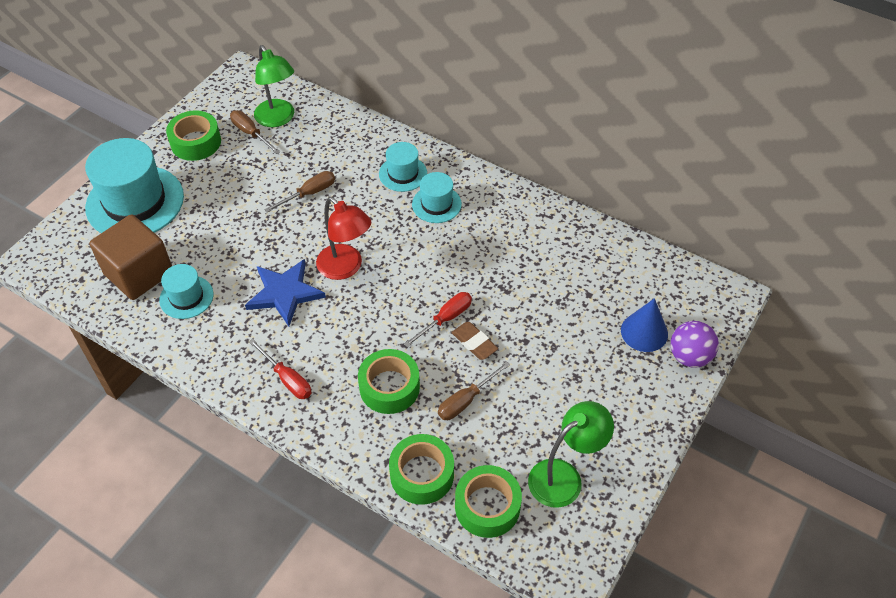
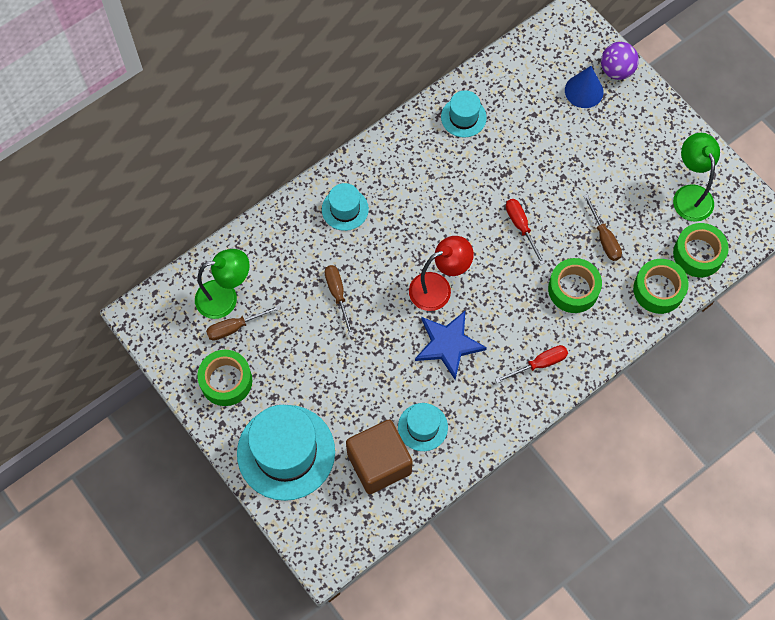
camera: 70 degrees left, 15 degrees up
(436, 204) = (393, 193): turquoise hat -> turquoise hat (463, 117)
(474, 343) = (552, 214): brown eraser -> none

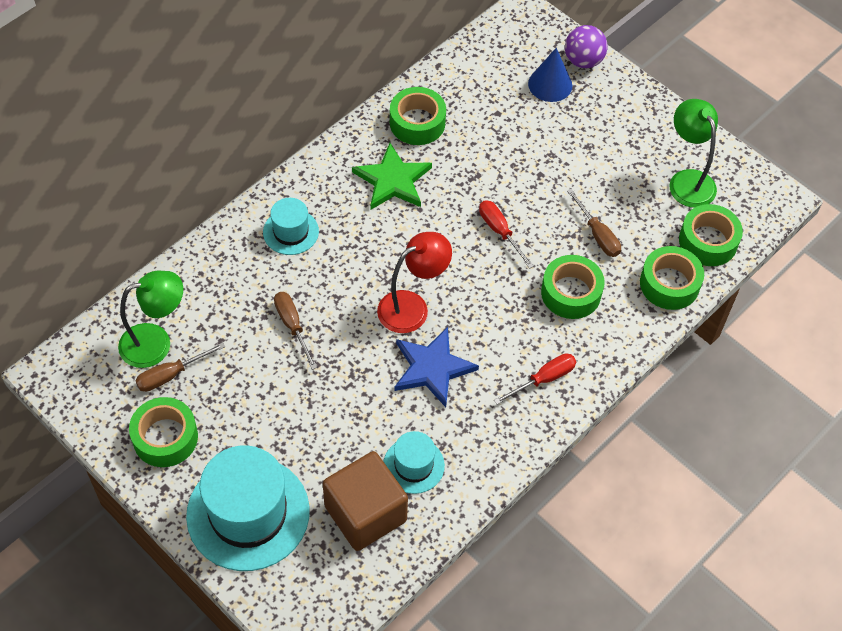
camera: 10 degrees left, 10 degrees down
(436, 170) = (393, 180): none -> green star
(463, 117) = (417, 123): turquoise hat -> green tape

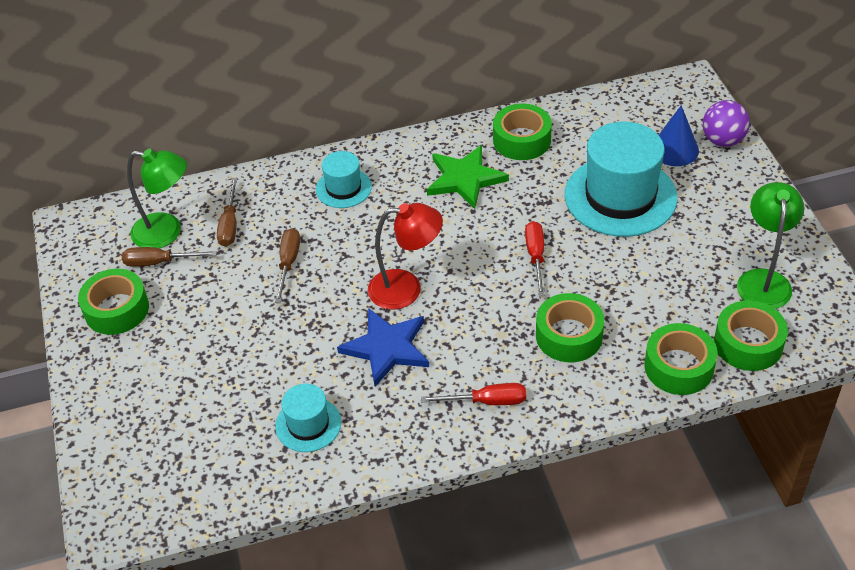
camera: 35 degrees right, 10 degrees down
(248, 513) = (135, 400): turquoise hat -> turquoise hat (620, 196)
(365, 513) = (234, 446): brown cube -> none
(597, 234) = (632, 294): brown screwdriver -> brown screwdriver (230, 225)

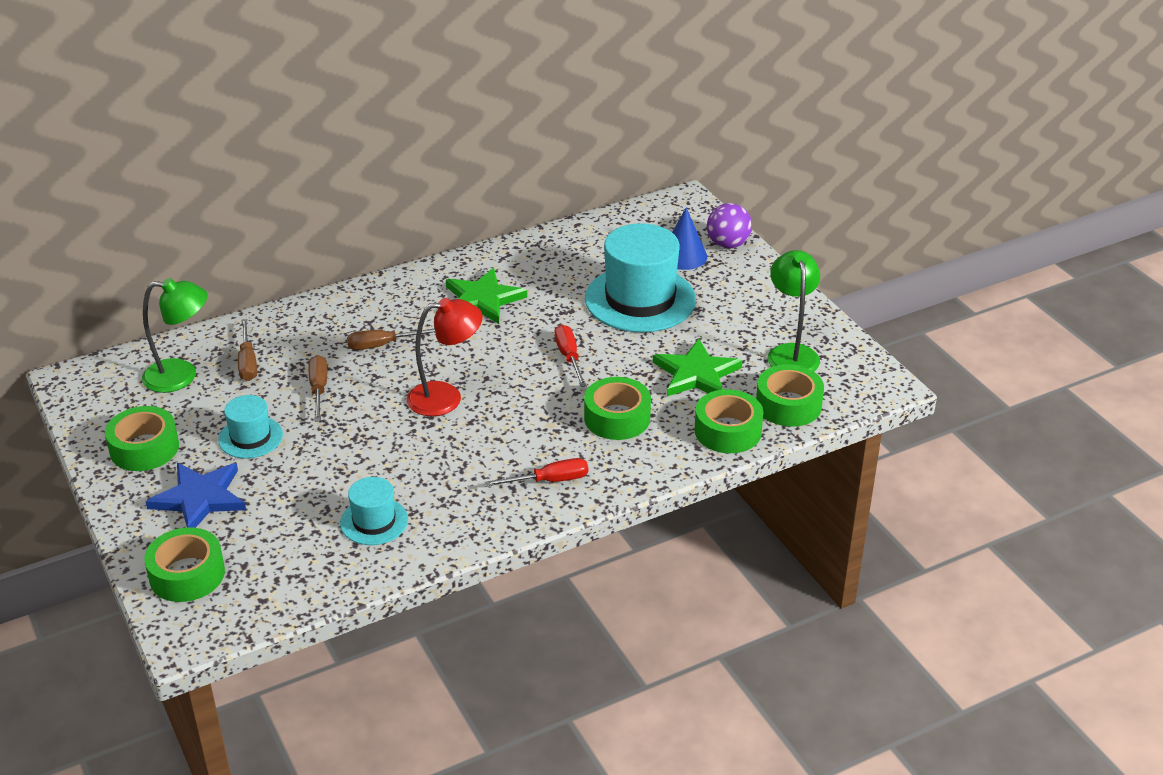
camera: 15 degrees left, 10 degrees down
(159, 262) = (180, 402): brown screwdriver -> brown screwdriver (383, 345)
(343, 188) = (360, 319): turquoise hat -> turquoise hat (250, 437)
(386, 348) = (438, 449): blue star -> blue star (199, 498)
(521, 140) = (532, 262): green tape -> green tape (187, 574)
(660, 293) = (696, 374): none -> green star

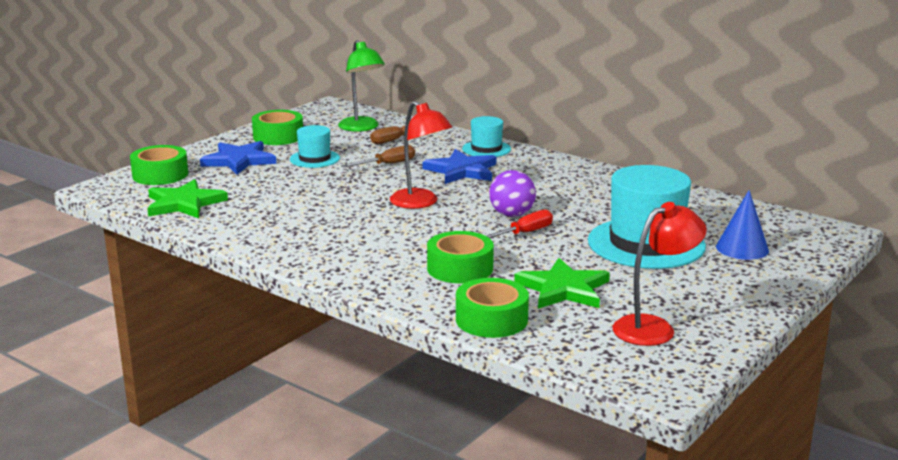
camera: 65 degrees right, 15 degrees down
(374, 521) = (252, 212): turquoise hat -> turquoise hat (486, 149)
(383, 345) = (462, 171): brown screwdriver -> blue star
(483, 300) = (562, 188): green star -> green star (184, 203)
(549, 481) = (349, 259): red screwdriver -> none
(728, 244) = (794, 264): purple ball -> purple ball (512, 215)
(788, 405) = (565, 342): green tape -> none
(791, 353) = (654, 328): green lamp -> red lamp

